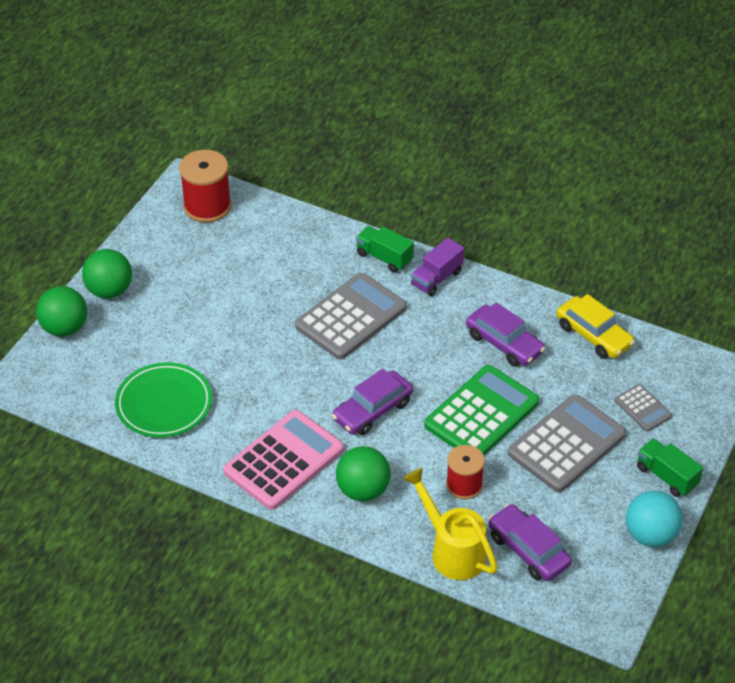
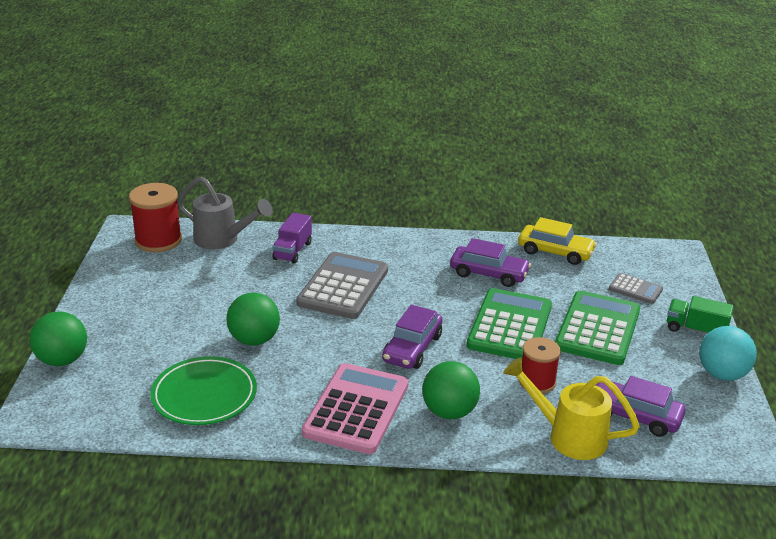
camera: 25 degrees left, 15 degrees down
(109, 290) = (95, 320): green ball -> green ball (254, 340)
(268, 223) = (222, 240): none -> grey watering can
(384, 257) = (343, 241): green truck -> none
(437, 278) = (398, 244): purple truck -> purple truck (292, 251)
(567, 444) = (598, 329): grey calculator -> green calculator

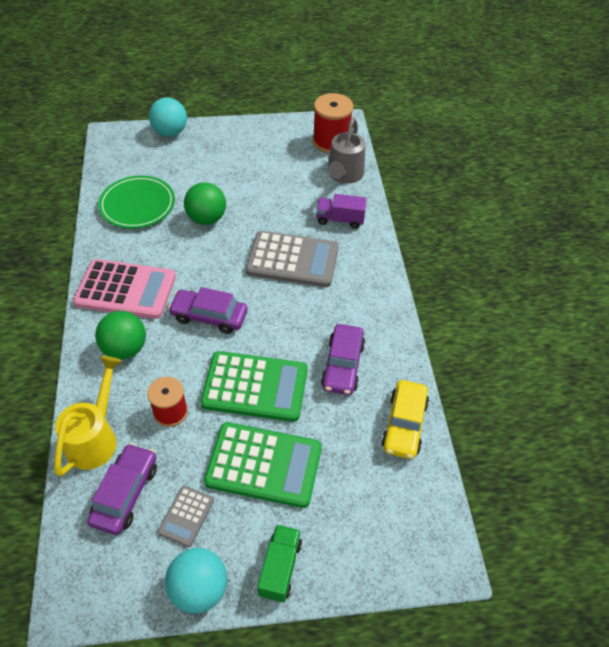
camera: 80 degrees right, 20 degrees up
(62, 360) = (170, 132): green ball -> turquoise ball
(635, 289) = (349, 506): grey calculator -> grey calculator (186, 516)

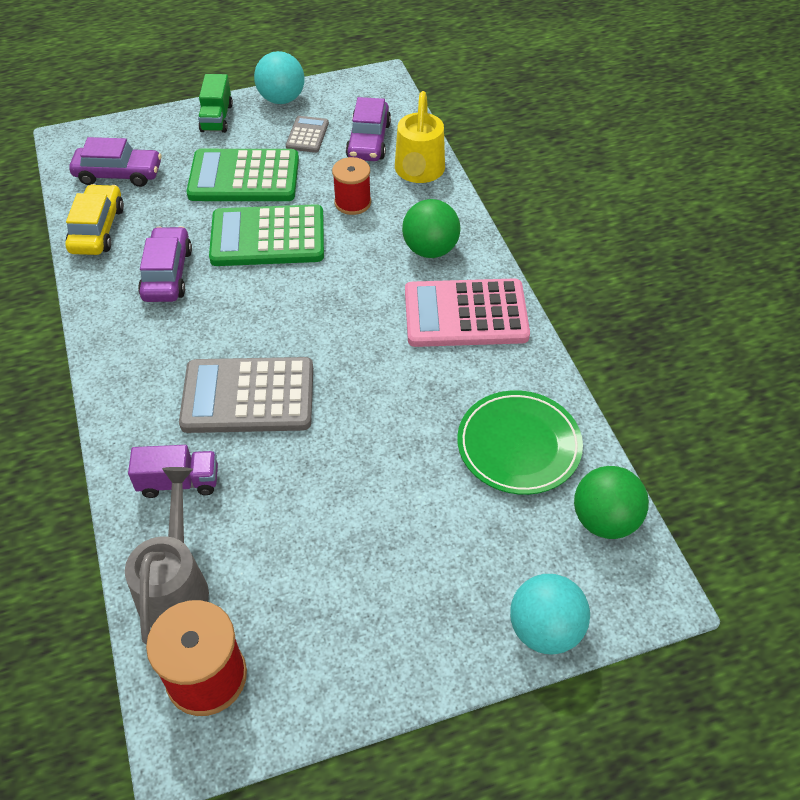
camera: 170 degrees right, 0 degrees up
(206, 218) = (398, 442): green ball -> green ball (604, 520)
(209, 316) = (344, 300): purple car -> purple car (118, 174)

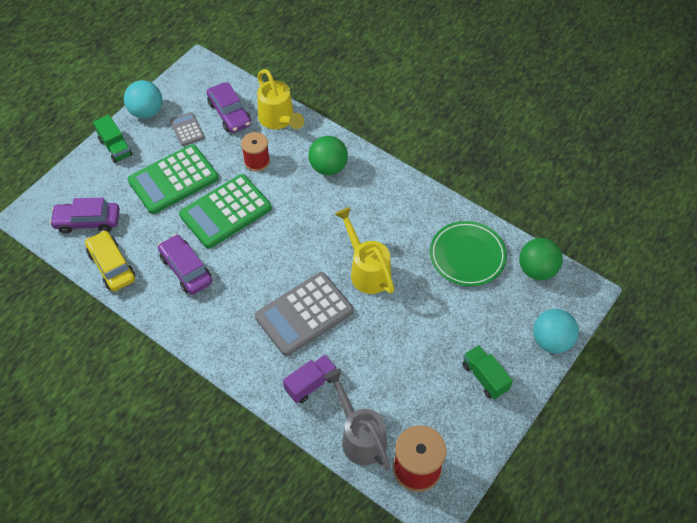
camera: 35 degrees left, 5 degrees up
(118, 174) = (87, 221): purple car -> purple car turned 150 degrees counterclockwise
(370, 389) = (366, 270): none -> yellow watering can
(405, 617) = (485, 377): none -> green truck
(465, 314) = (380, 196): pink calculator -> none

